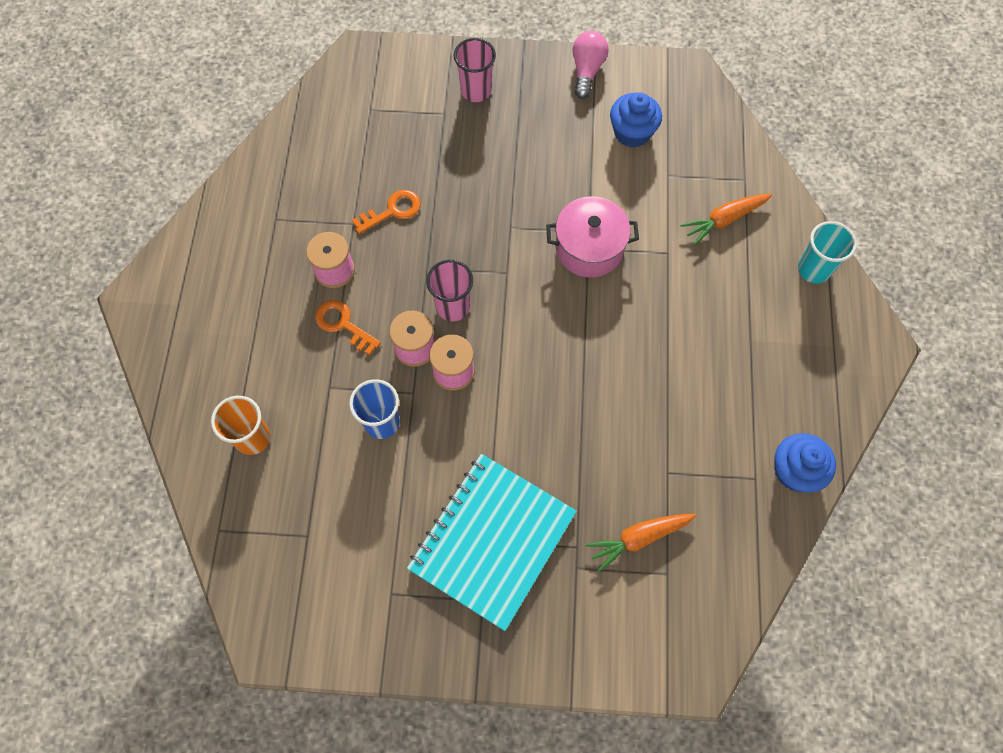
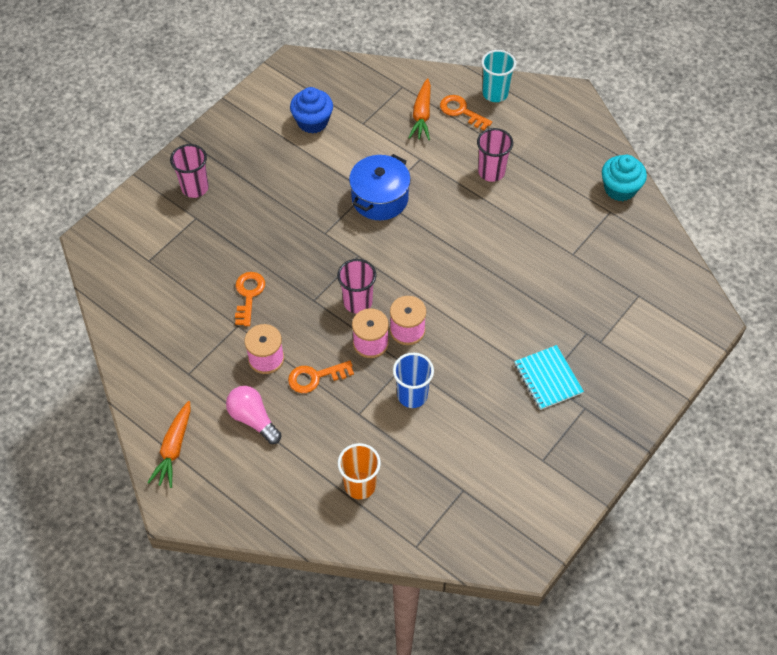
camera: 55 degrees left, 10 degrees down
(492, 541) = (548, 378): turquoise notebook -> turquoise notebook, size x0.53
(587, 71) = (240, 116): pink light bulb -> pink light bulb (253, 419)
(589, 248) = (380, 198): pink pot -> blue pot
(638, 538) = (604, 296): orange carrot -> orange carrot (174, 449)
(708, 329) = (491, 172): none -> pink cup
(761, 253) = (461, 111): none -> orange key
(795, 471) = (620, 189): blue cupcake -> turquoise cupcake

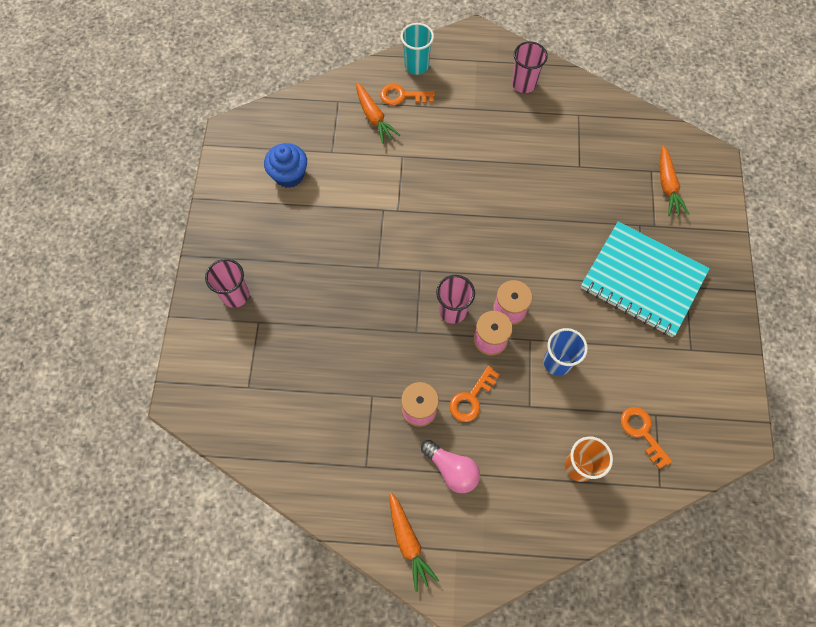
camera: 35 degrees left, 10 degrees up
(248, 295) = (359, 362): orange key -> orange key (642, 432)
(253, 419) = (451, 469): pink light bulb -> pink light bulb turned 150 degrees counterclockwise
(380, 198) = (398, 210): blue pot -> none
(491, 172) = (466, 134): pink cup -> pink cup (524, 84)
(548, 378) = (642, 280): turquoise notebook -> turquoise notebook, size x1.90
(620, 189) = (571, 92): turquoise cupcake -> none
(642, 316) = (667, 186): none -> orange carrot

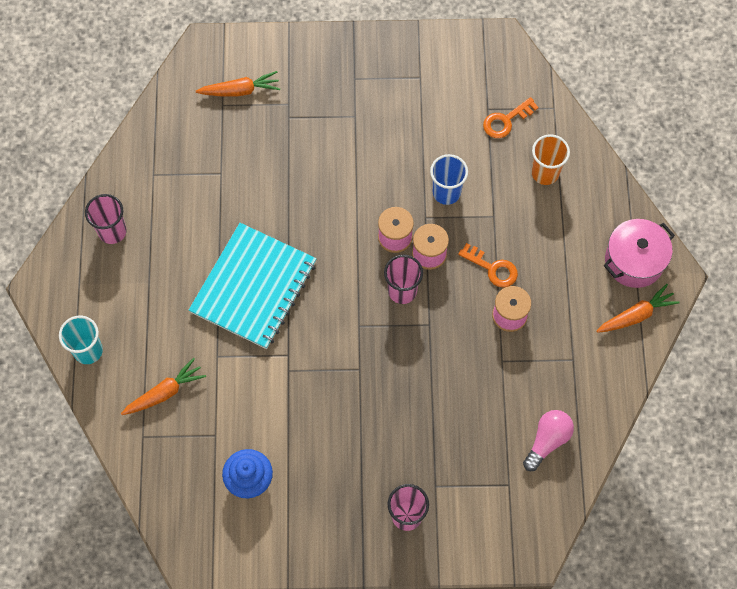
camera: 95 degrees left, 0 degrees up
(402, 96) = (133, 363): orange key -> none
(451, 469) = (564, 282): pink light bulb -> pink light bulb (547, 441)
(471, 550) = (634, 261): none -> pink pot
(642, 280) = (351, 116): turquoise notebook -> turquoise notebook (254, 287)

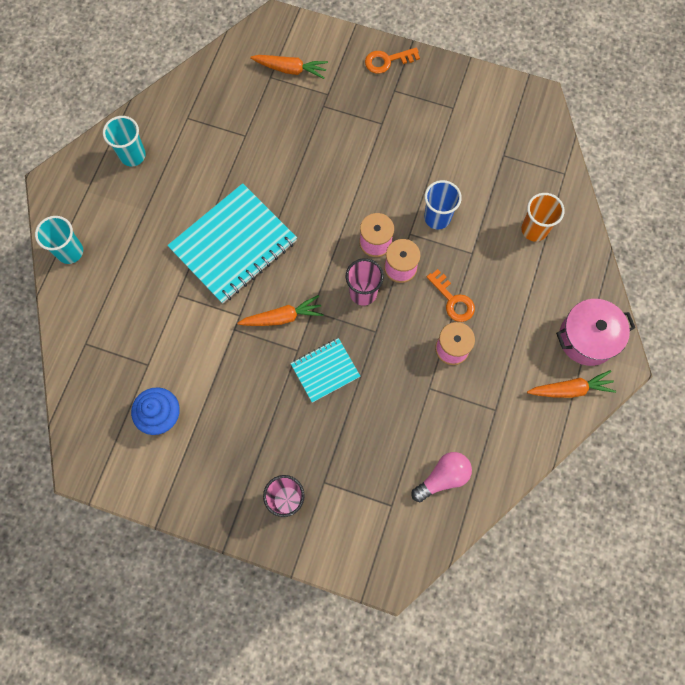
camera: 20 degrees right, 5 degrees up
(112, 231) = (132, 155): pink cup -> turquoise cup
(165, 392) = (120, 311): orange carrot -> orange carrot (283, 317)
(394, 379) = (325, 370): none -> turquoise notebook
(506, 120) = (516, 171): orange key -> orange key (387, 61)

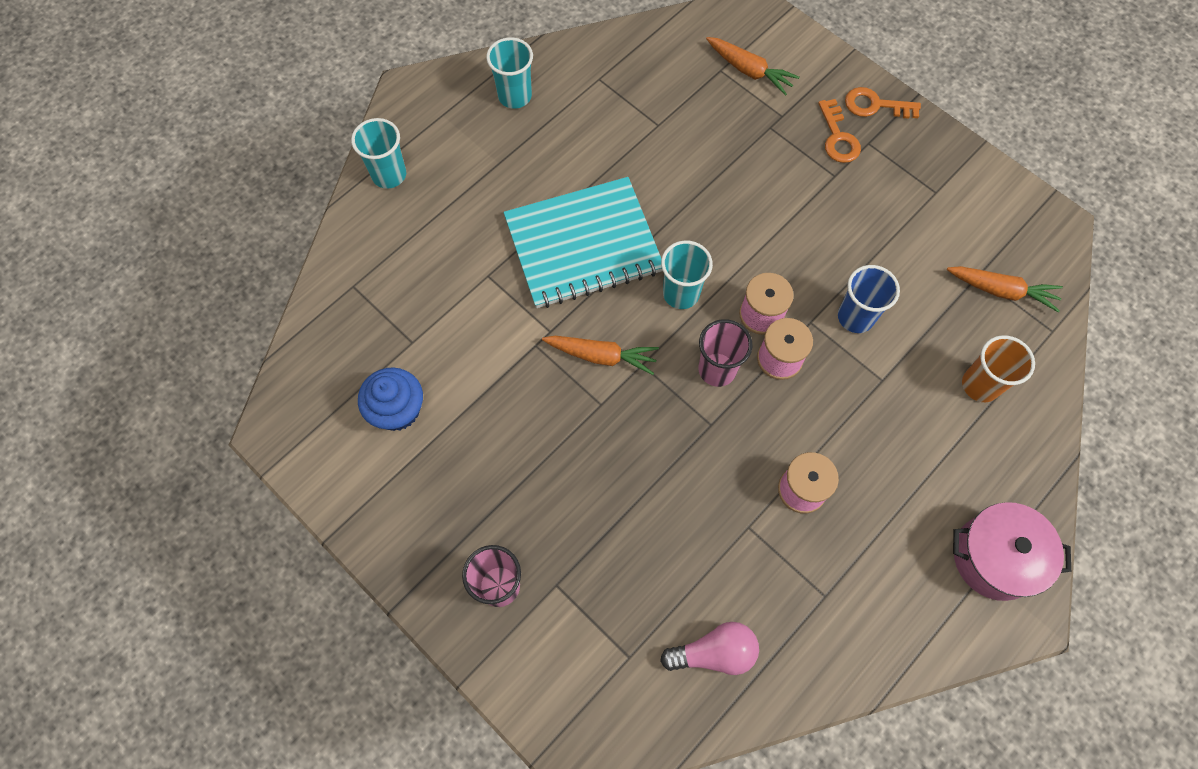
camera: 25 degrees right, 5 degrees down
(316, 251) = (681, 293): none -> turquoise cup
(325, 370) = (624, 444): turquoise notebook -> none
(453, 300) = (830, 428): orange key -> orange key (838, 137)
(570, 389) = (942, 616): orange carrot -> orange carrot (1002, 291)

